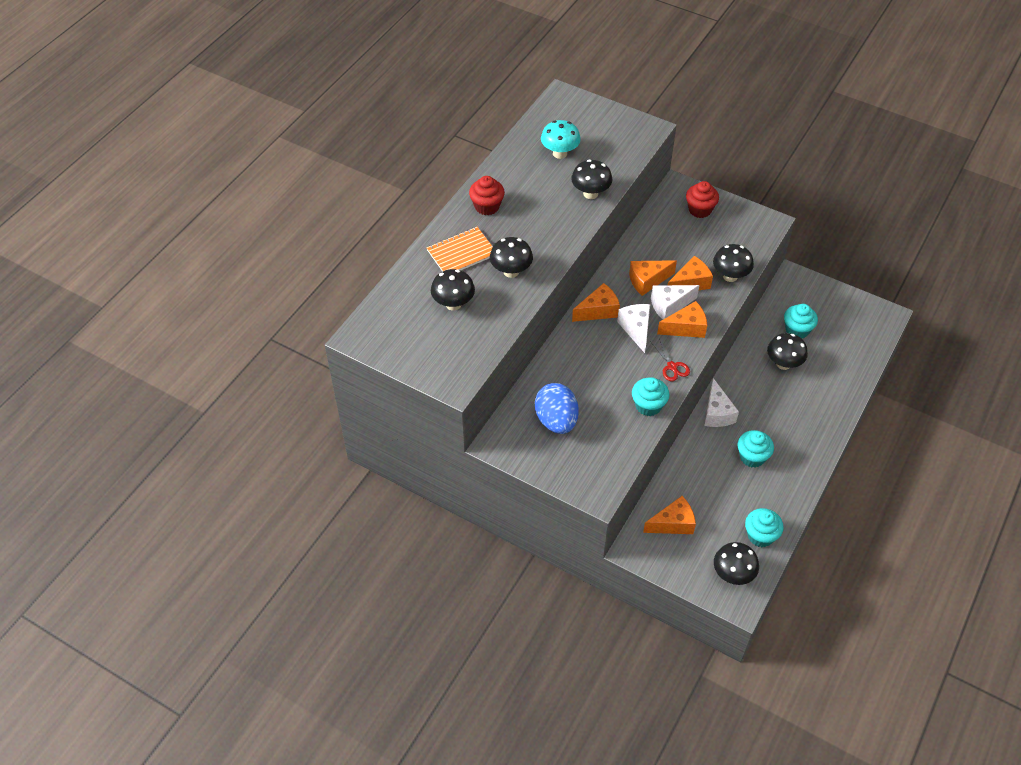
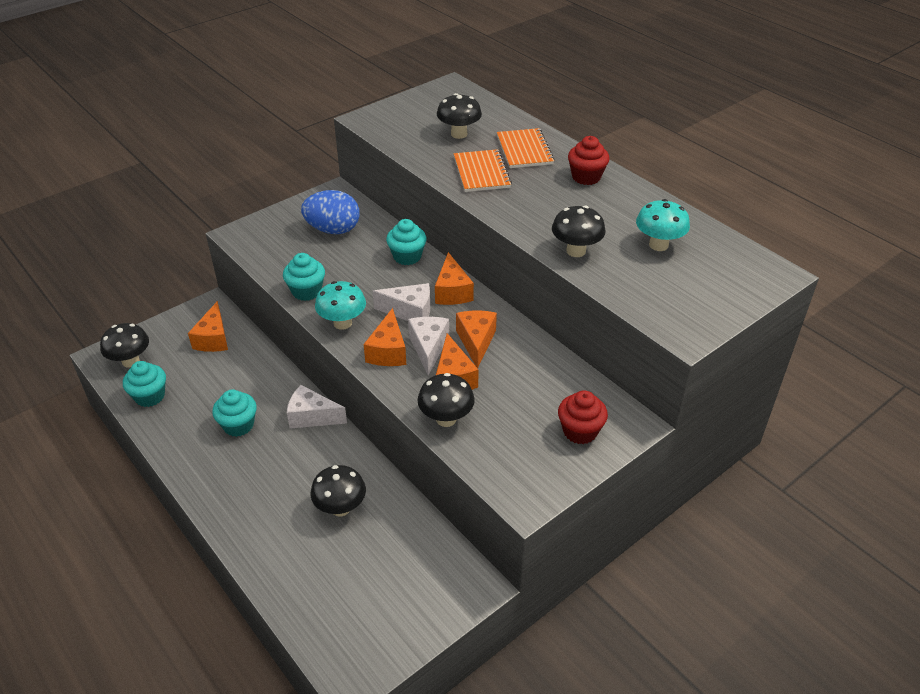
camera: 110 degrees right, 10 degrees down
(511, 271) = (481, 172): black mushroom -> orange notebook
(672, 366) = (342, 323): red scissors -> turquoise mushroom
(797, 330) = (384, 547): turquoise cupcake -> turquoise cupcake (407, 256)

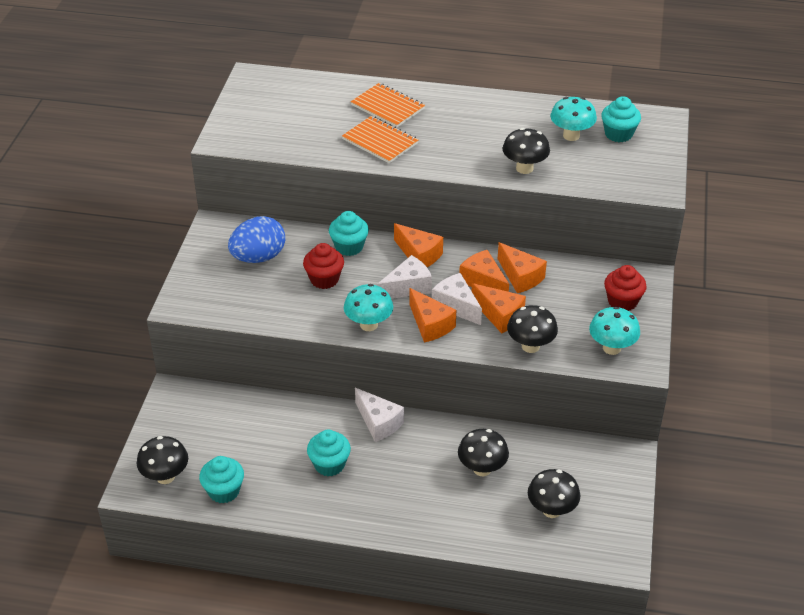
camera: 40 degrees left, 0 degrees up
(213, 339) = (215, 415): orange cheese -> orange cheese (520, 277)
(306, 291) = (306, 317): turquoise cupcake -> turquoise cupcake (618, 134)
(312, 417) = (379, 423): white cheese -> white cheese turned 105 degrees counterclockwise
(459, 134) = (318, 117): black mushroom -> black mushroom (551, 510)
(516, 466) = (611, 348): none -> turquoise mushroom
(586, 177) = (460, 107): red cupcake -> red cupcake (324, 279)

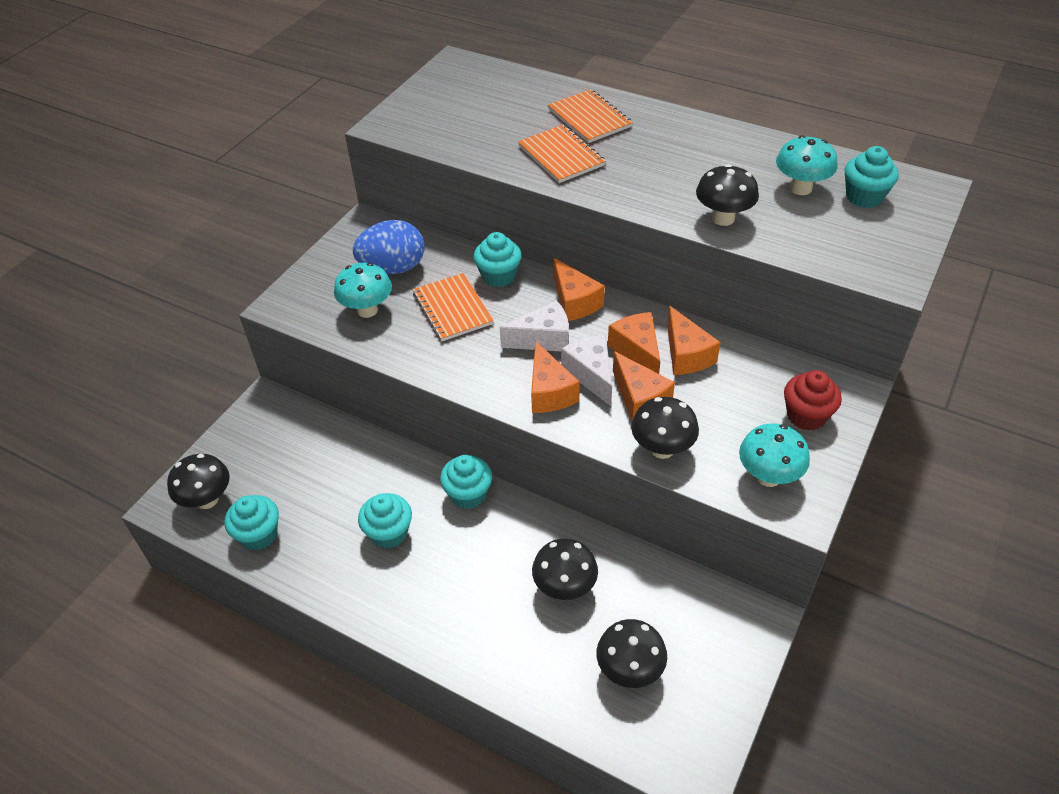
camera: 20 degrees right, 5 degrees up
(324, 279) = (452, 309): red cupcake -> orange notebook
(368, 325) = (476, 375): turquoise mushroom -> turquoise mushroom (367, 310)
(379, 423) = (468, 494): white cheese -> turquoise cupcake

